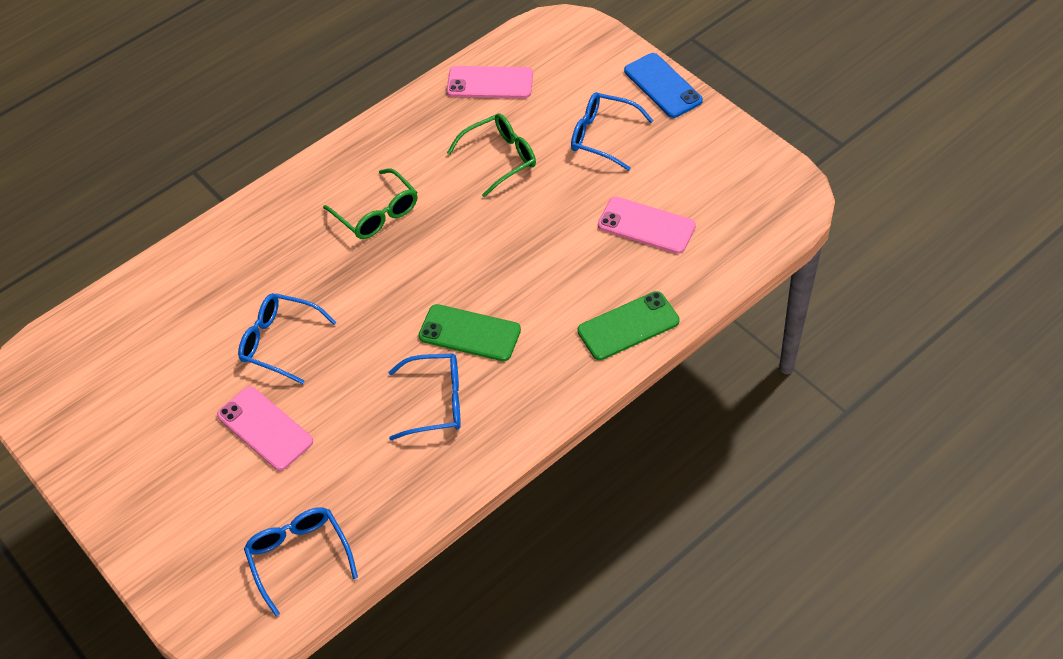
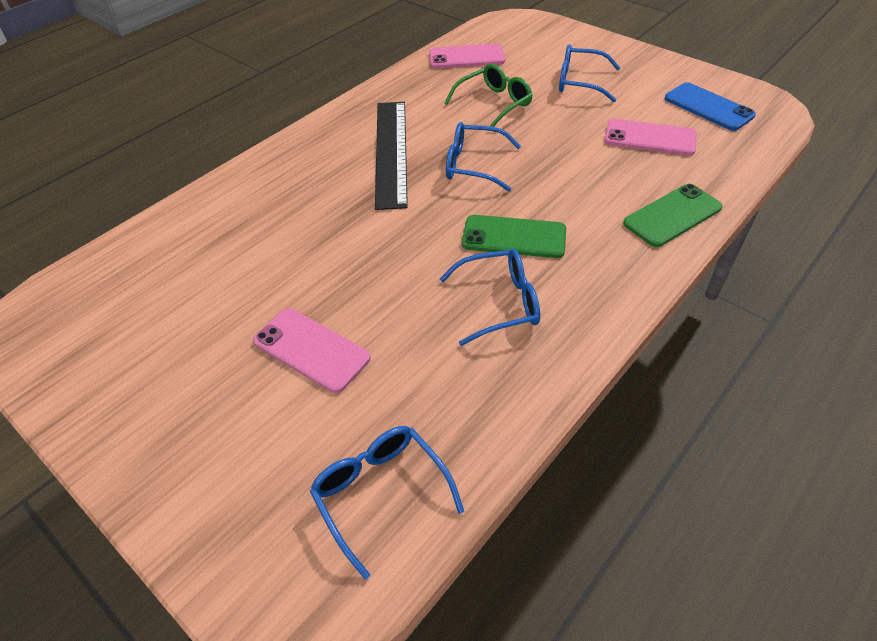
camera: 10 degrees left, 5 degrees down
(279, 342) = (313, 264): blue glasses -> blue glasses (473, 165)
(377, 214) = (391, 152): green glasses -> black ruler
(663, 86) = (616, 47): blue phone -> blue phone (708, 107)

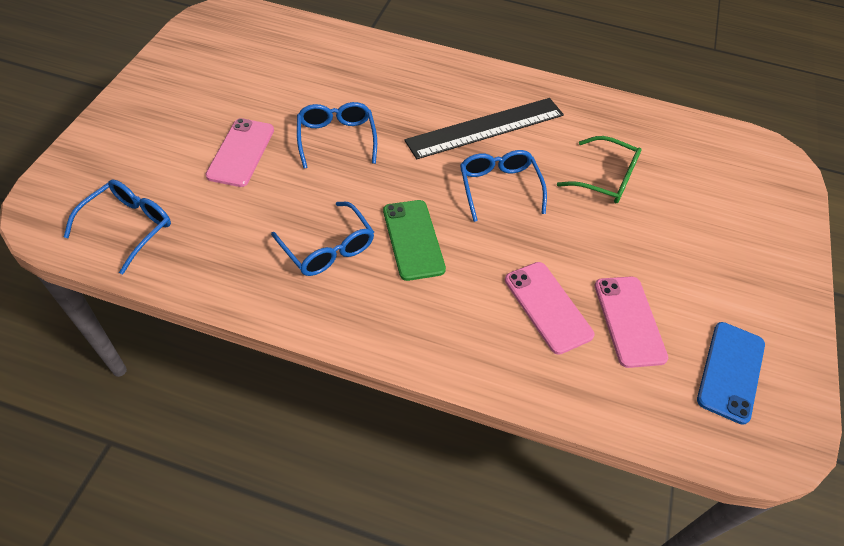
camera: 60 degrees right, 5 degrees up
(466, 57) = (673, 138): pink phone -> pink phone (547, 307)
(579, 82) = (694, 239): blue glasses -> blue glasses (336, 138)
(672, 215) = (505, 360): green phone -> none

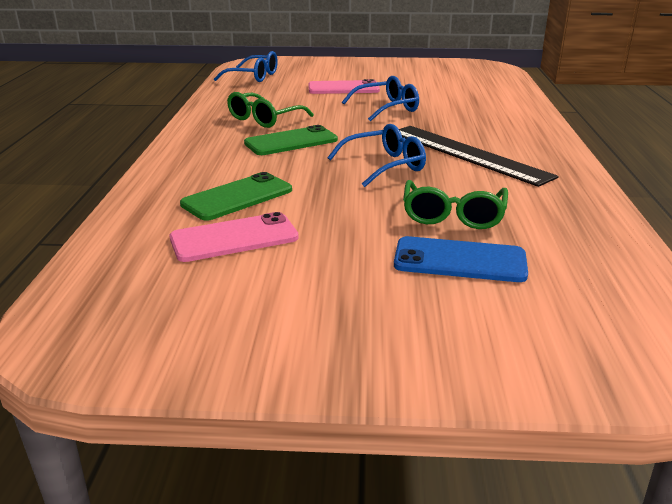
camera: 80 degrees right, 25 degrees down
(328, 249) = (264, 119): blue glasses -> green glasses
(547, 307) = (237, 197): pink phone -> green phone
(731, 371) = (174, 306): blue phone -> blue phone (459, 260)

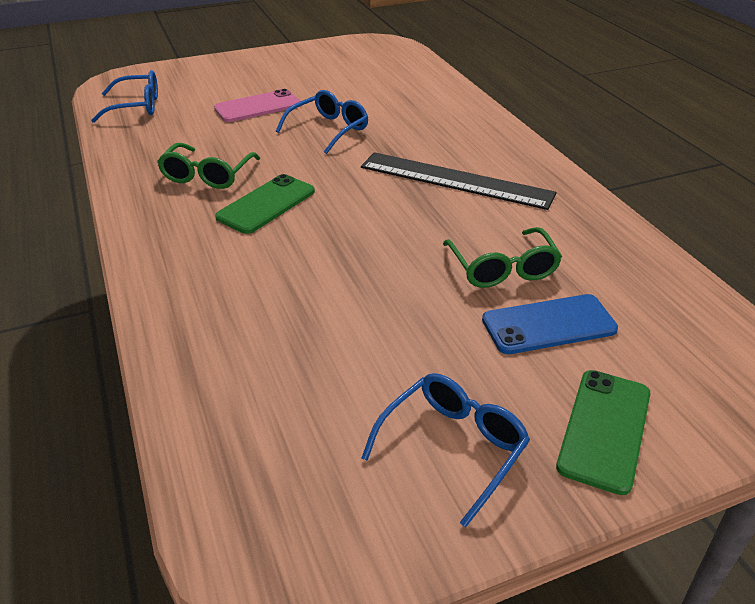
camera: 25 degrees left, 10 degrees up
(234, 238) = (320, 362): pink phone -> none
(237, 197) = (275, 303): green phone -> green phone (604, 429)
(385, 166) = (390, 217): blue glasses -> blue glasses (453, 447)

